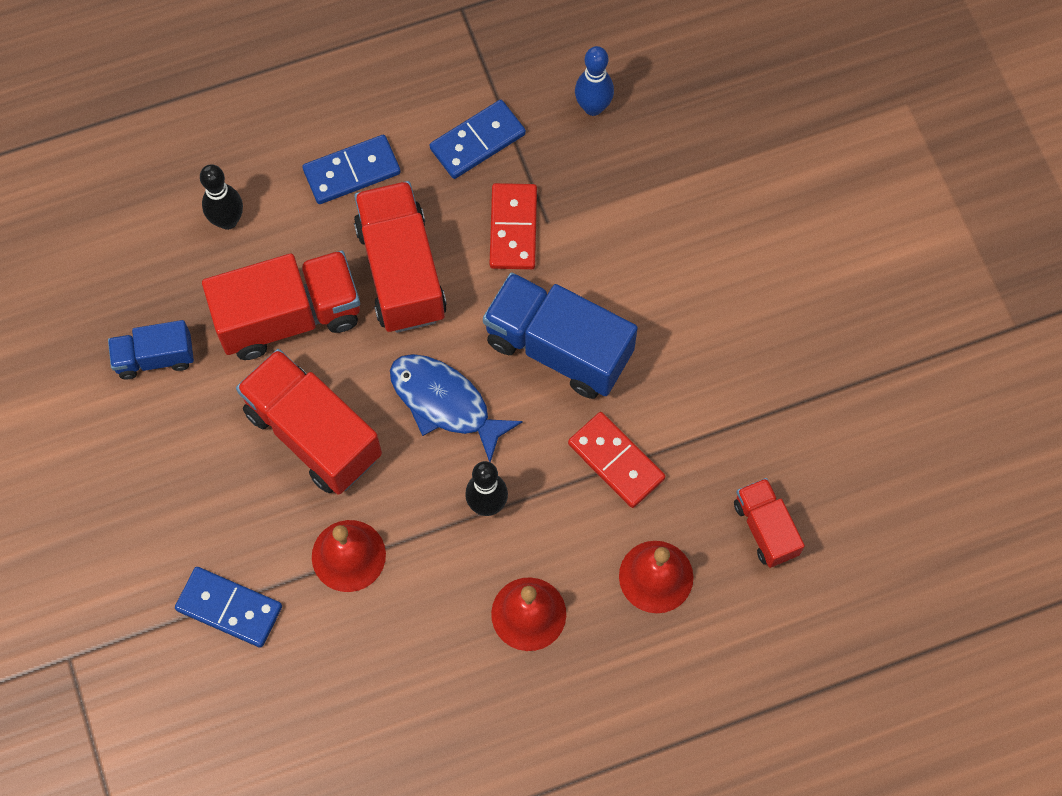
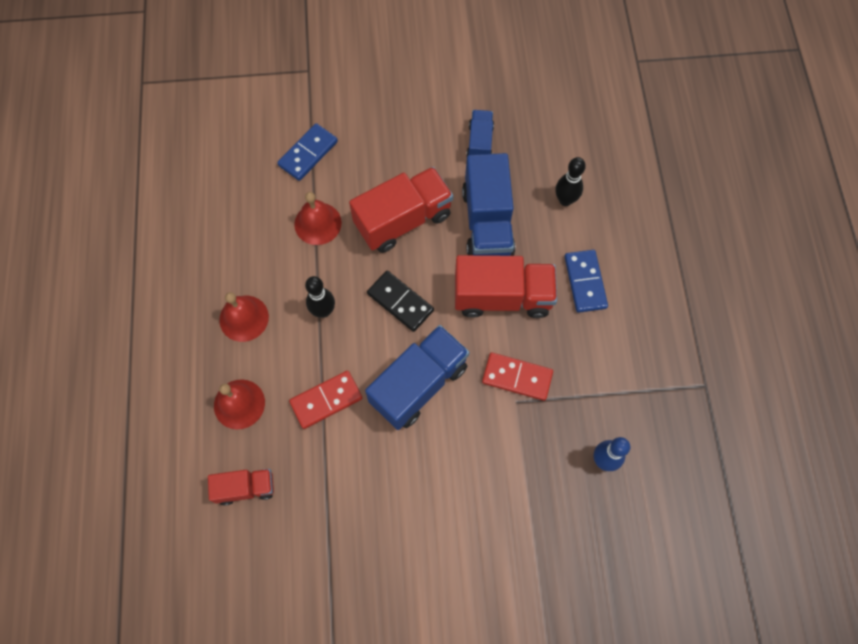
camera: 105 degrees right, 0 degrees up
(289, 317) = (487, 222): red truck -> blue truck
(445, 403) = (400, 302): blue fish -> black domino
(477, 141) = (591, 370): blue domino -> none

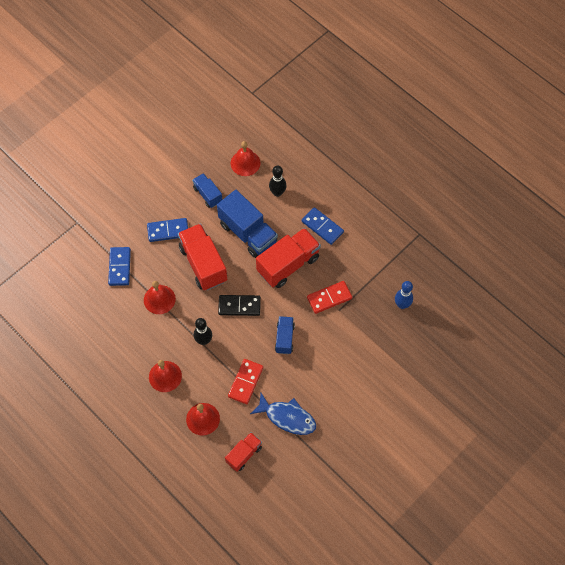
camera: 40 degrees left, 5 degrees down
(336, 486) = (287, 417): none -> blue fish
(397, 152) = (168, 231): none -> blue domino
(403, 220) = (203, 264): red truck -> red truck turned 45 degrees counterclockwise
(418, 384) = (284, 338): blue truck -> blue truck, size x0.56
(557, 137) = (245, 163): none -> red bell

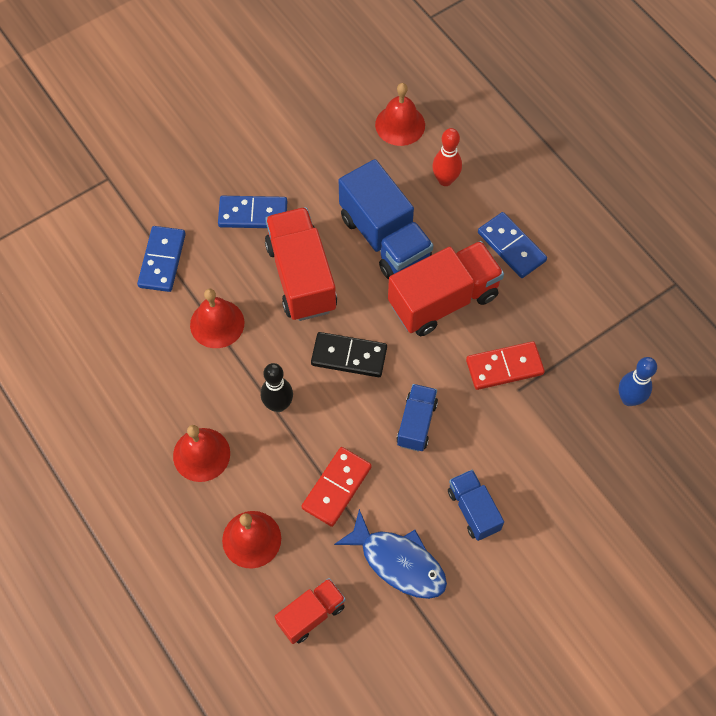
camera: 10 degrees right, 0 degrees up
(208, 195) = (329, 166): blue truck -> blue truck (473, 510)
(277, 193) = (445, 180): black bowling pin -> red bowling pin

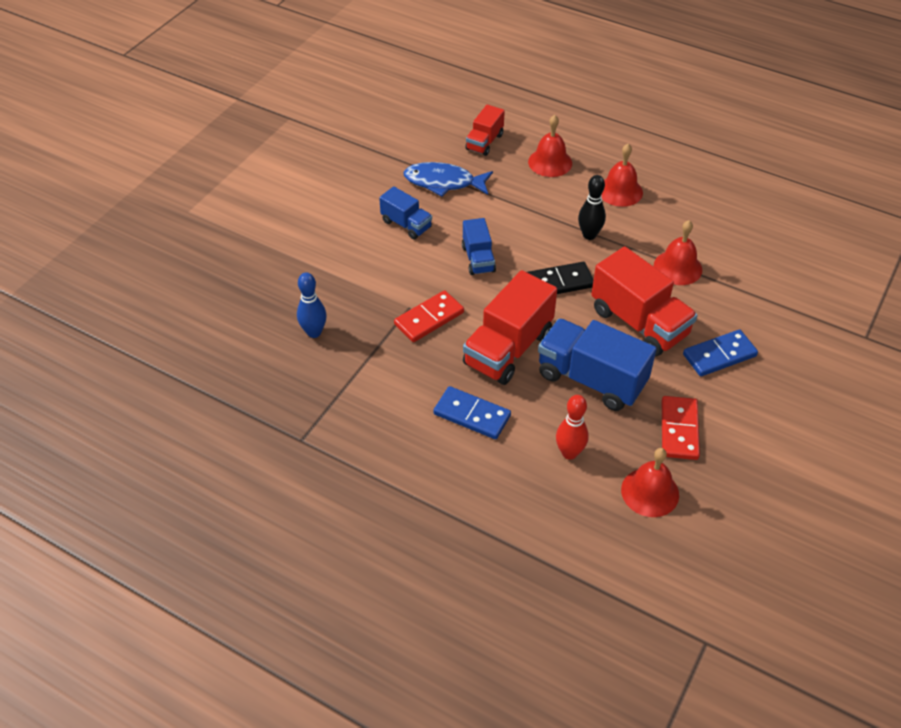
camera: 155 degrees right, 15 degrees down
(162, 260) = (759, 293): blue domino -> none
(336, 487) = (512, 205): red domino -> red domino (679, 430)

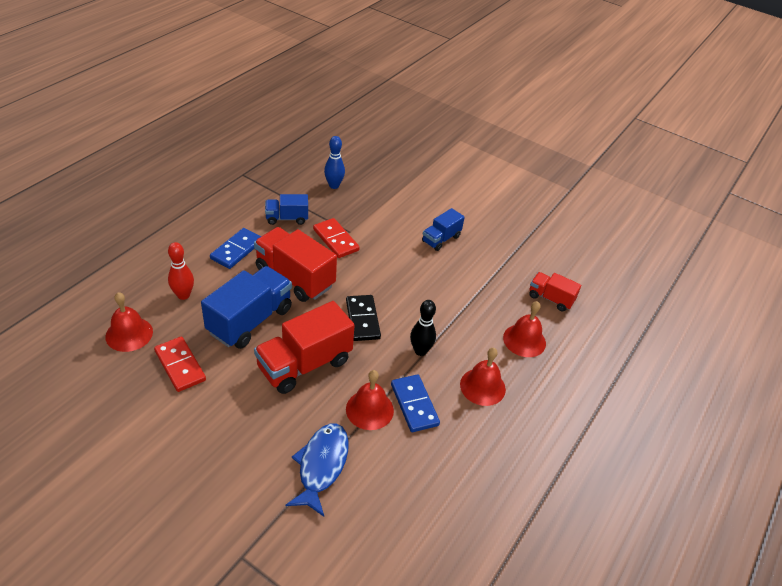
camera: 90 degrees right, 5 degrees down
(443, 182) = (493, 266): blue fish -> blue fish (321, 465)
(478, 259) = (397, 274): blue truck -> blue truck (287, 218)
(679, 430) = (180, 366): red domino -> red domino turned 45 degrees clockwise
(719, 355) = (252, 415): blue domino -> blue domino (414, 404)

